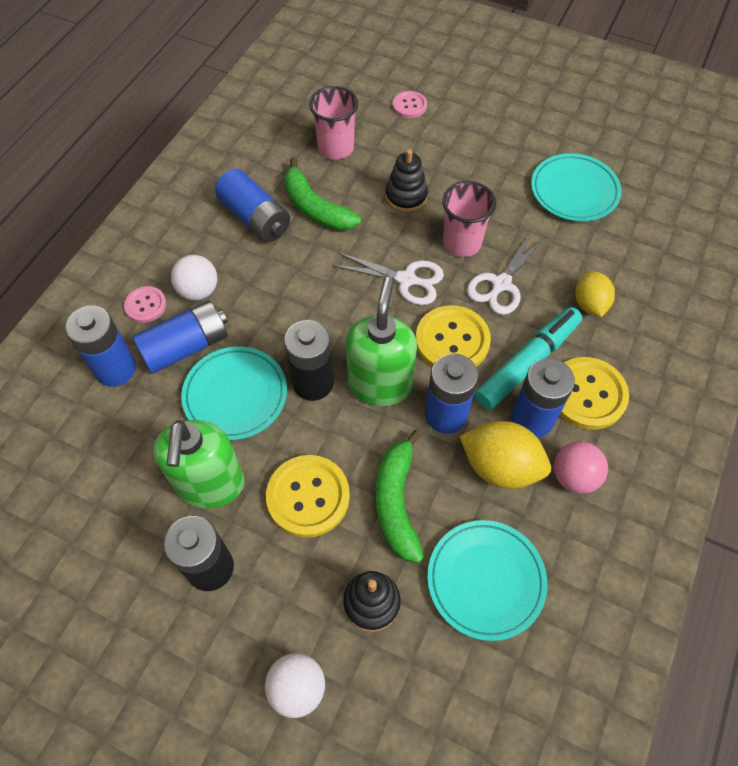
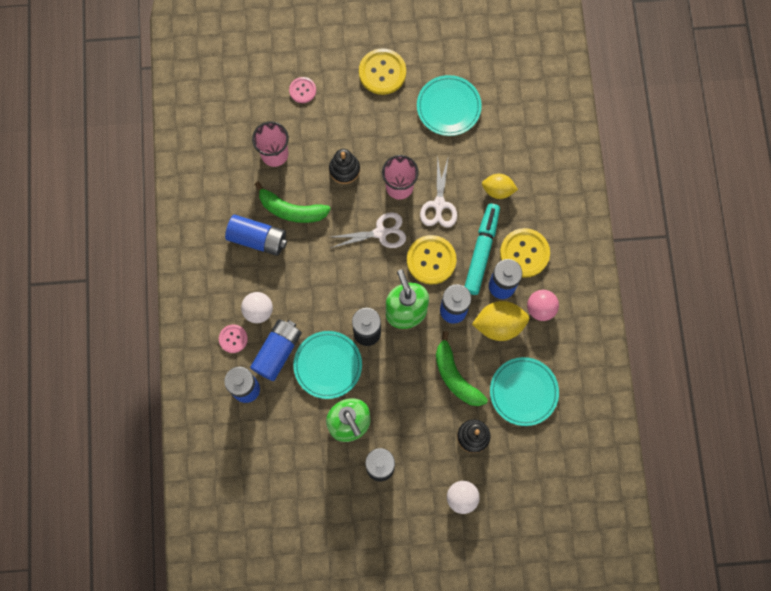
camera: 30 degrees left, 15 degrees up
(308, 497) = (407, 400): yellow button -> yellow button (382, 72)
(589, 304) = (498, 190): yellow lemon -> yellow lemon turned 45 degrees counterclockwise

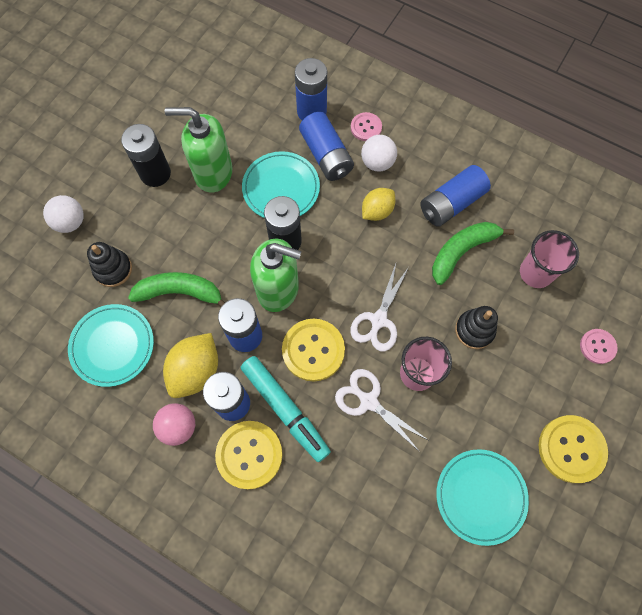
camera: 125 degrees right, 5 degrees down
(498, 190) = (341, 479): yellow lemon -> yellow lemon (377, 211)

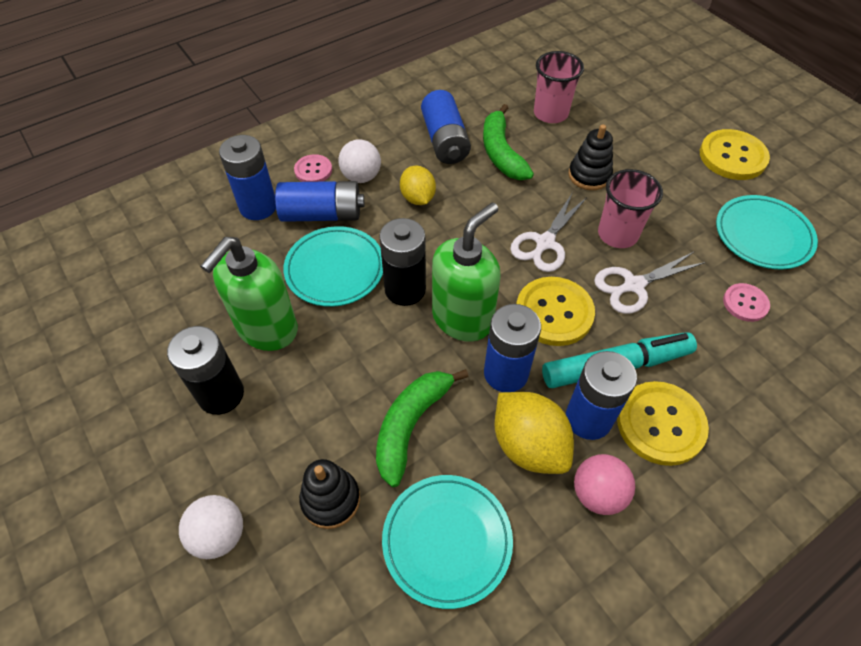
camera: 65 degrees left, 15 degrees down
(378, 320) = (545, 243): white scissors -> white scissors turned 75 degrees clockwise
(597, 346) = (640, 104): pink button -> pink button (745, 303)

